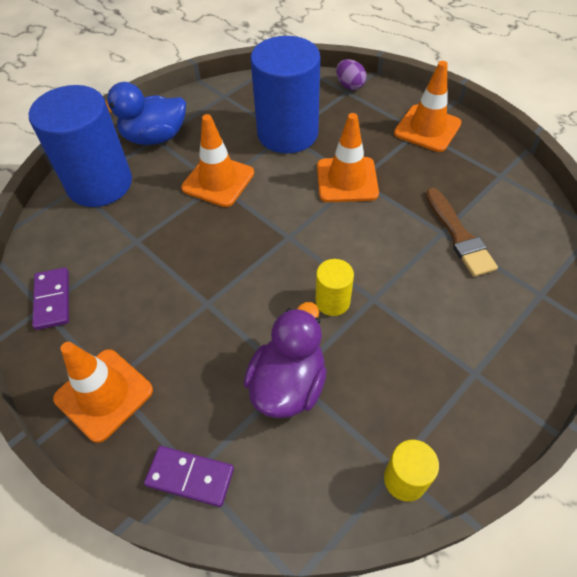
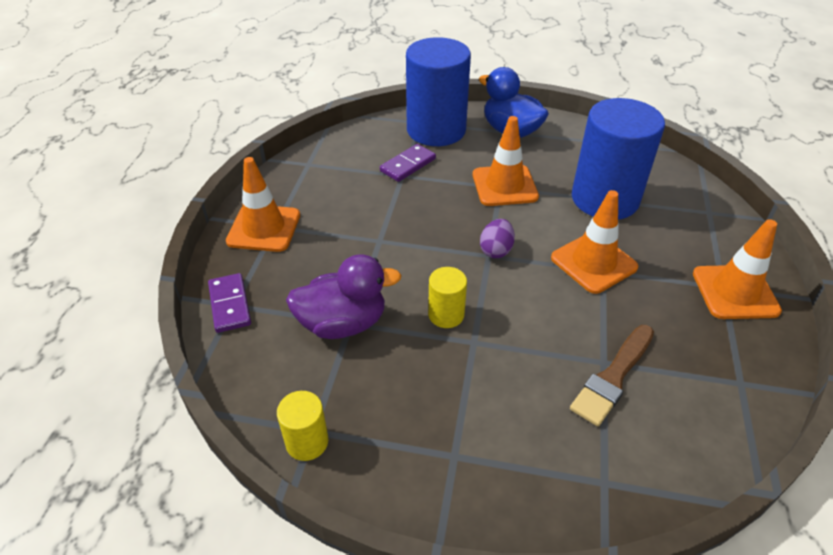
camera: 55 degrees right, 10 degrees down
(53, 300) = (318, 165): purple domino -> purple domino (408, 165)
(350, 86) = (720, 210): purple egg -> purple egg (496, 250)

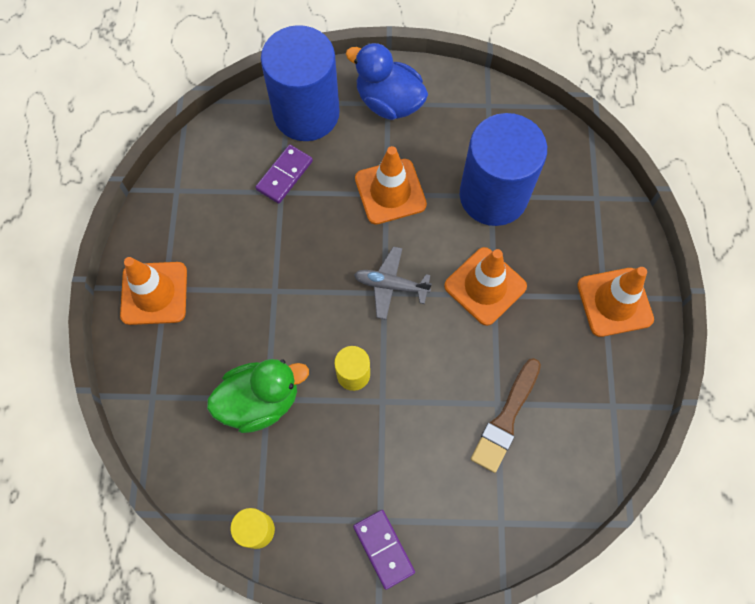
camera: 10 degrees left, 25 degrees up
(230, 304) = (149, 397): purple domino -> purple domino (384, 549)
(343, 323) = (260, 401): purple duck -> green duck
(496, 250) = (391, 285): purple egg -> grey plane

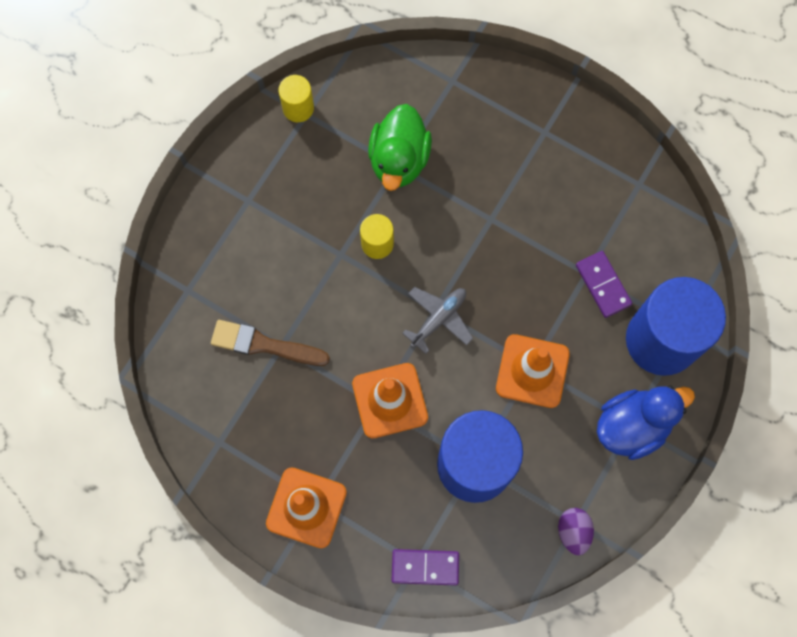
camera: 120 degrees right, 5 degrees up
(154, 293) = (545, 121): orange traffic cone -> none
(384, 549) = (225, 191): purple domino -> purple domino (425, 567)
(496, 104) = (573, 532): none -> purple egg
(506, 419) = (264, 345): brown brush -> brown brush turned 45 degrees counterclockwise

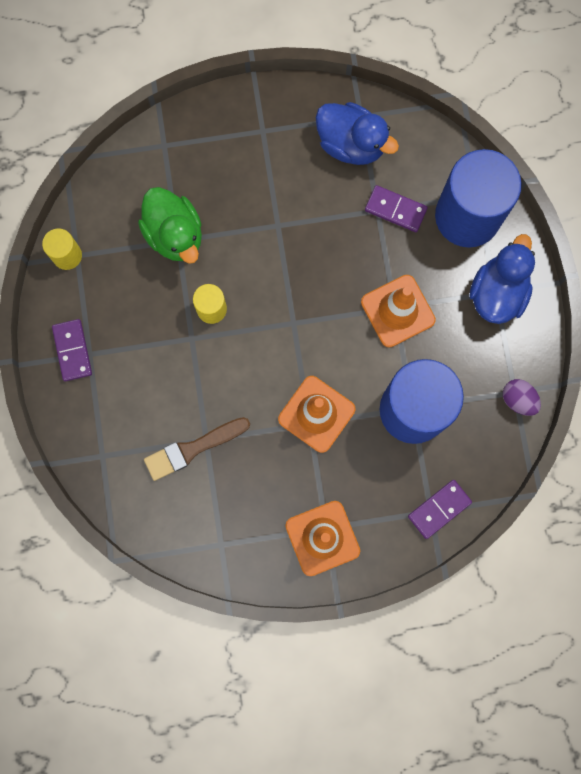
camera: 40 degrees left, 5 degrees up
(237, 187) = (72, 350): none -> purple domino
(439, 319) = (301, 327): grey plane -> none
(611, 201) = (351, 144): none -> blue duck

